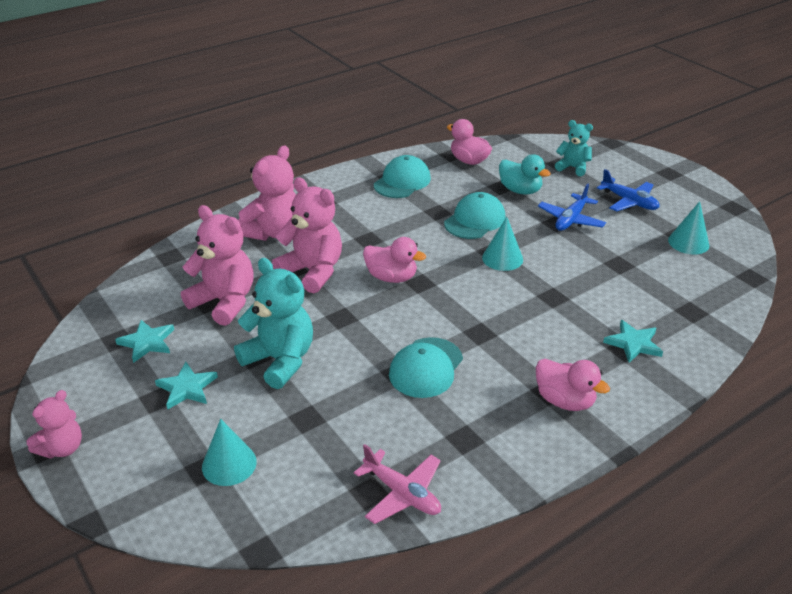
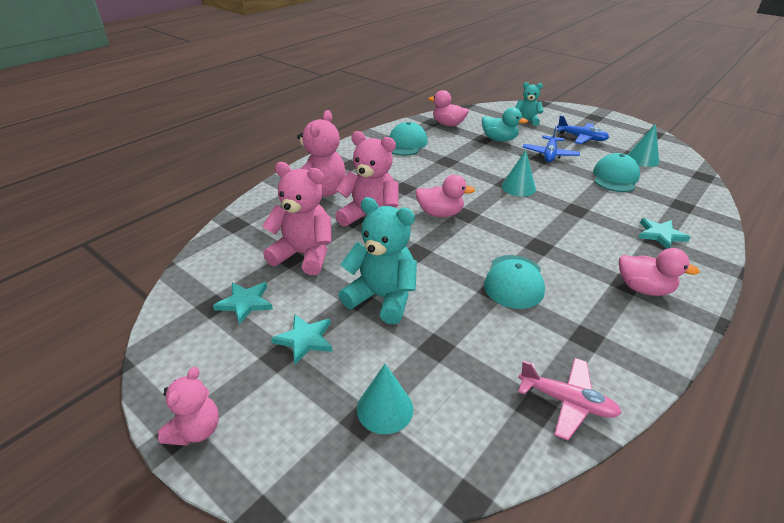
camera: 15 degrees left, 0 degrees up
(475, 220) = (479, 163): turquoise cap -> turquoise cap (615, 177)

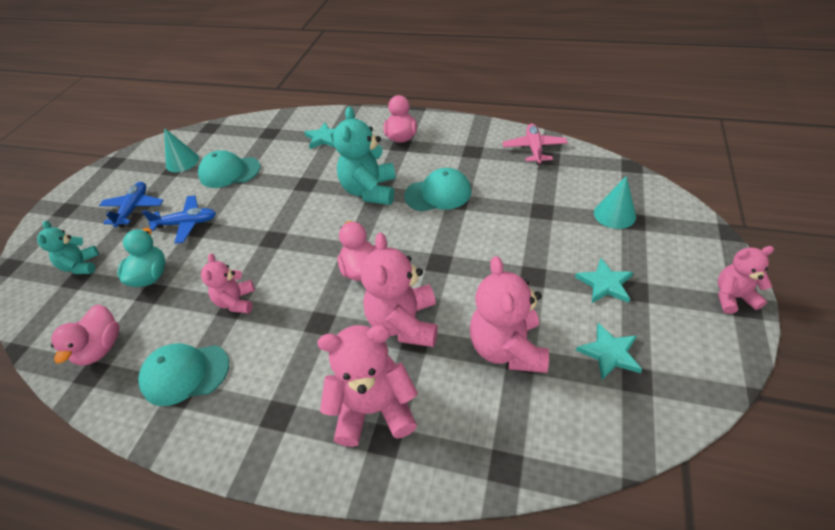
camera: 110 degrees left, 10 degrees up
(382, 298) = (518, 259): turquoise teddy bear -> turquoise teddy bear (370, 191)
(450, 163) = (236, 302): none -> pink teddy bear
(518, 187) = (277, 228): turquoise cone -> none

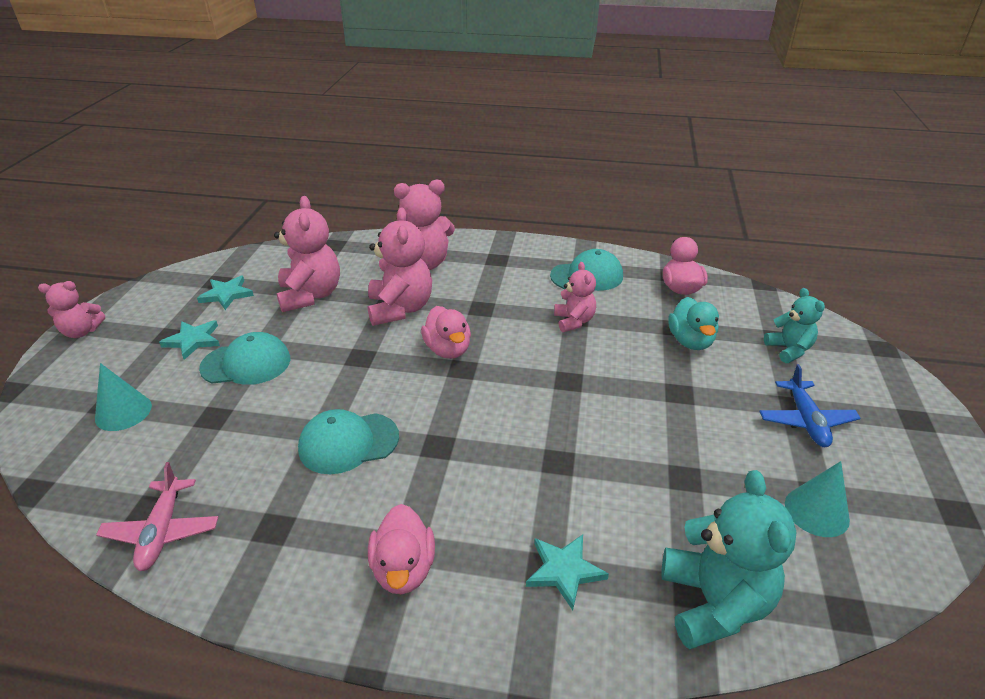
camera: 170 degrees right, 10 degrees down
(187, 223) = (701, 399): blue plane -> none
(229, 172) = (705, 486): turquoise cap -> turquoise cap (246, 363)
(370, 191) = (451, 448): turquoise teddy bear -> turquoise teddy bear (714, 603)

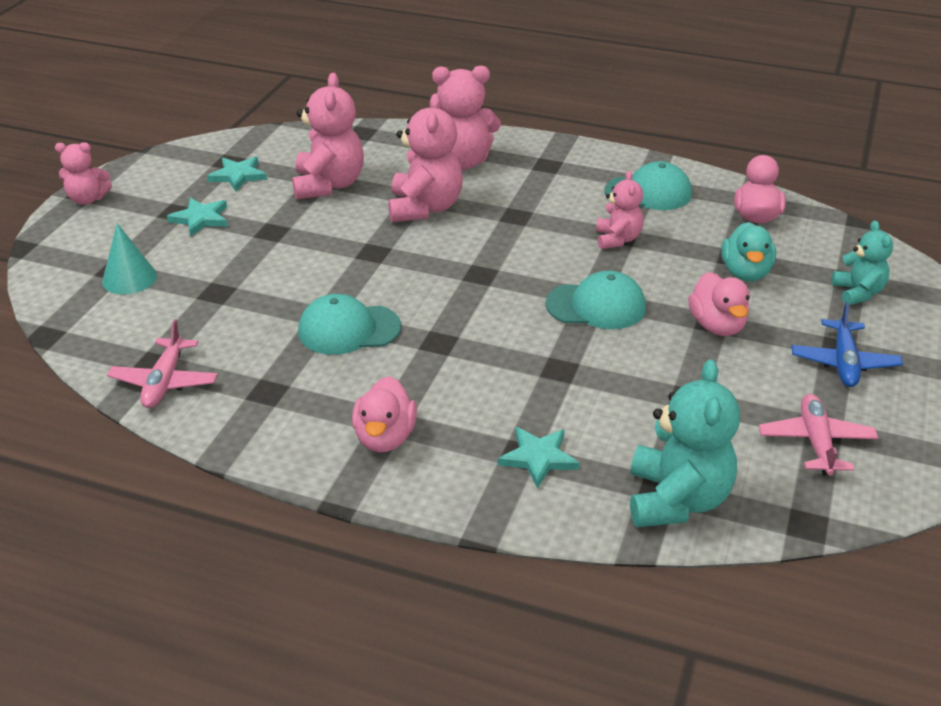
camera: 10 degrees right, 0 degrees up
(246, 363) = (253, 246): turquoise cap -> turquoise cap (596, 306)
(448, 349) = (469, 254): pink duck -> pink duck (717, 326)
(816, 511) = (816, 442): turquoise cone -> pink plane

